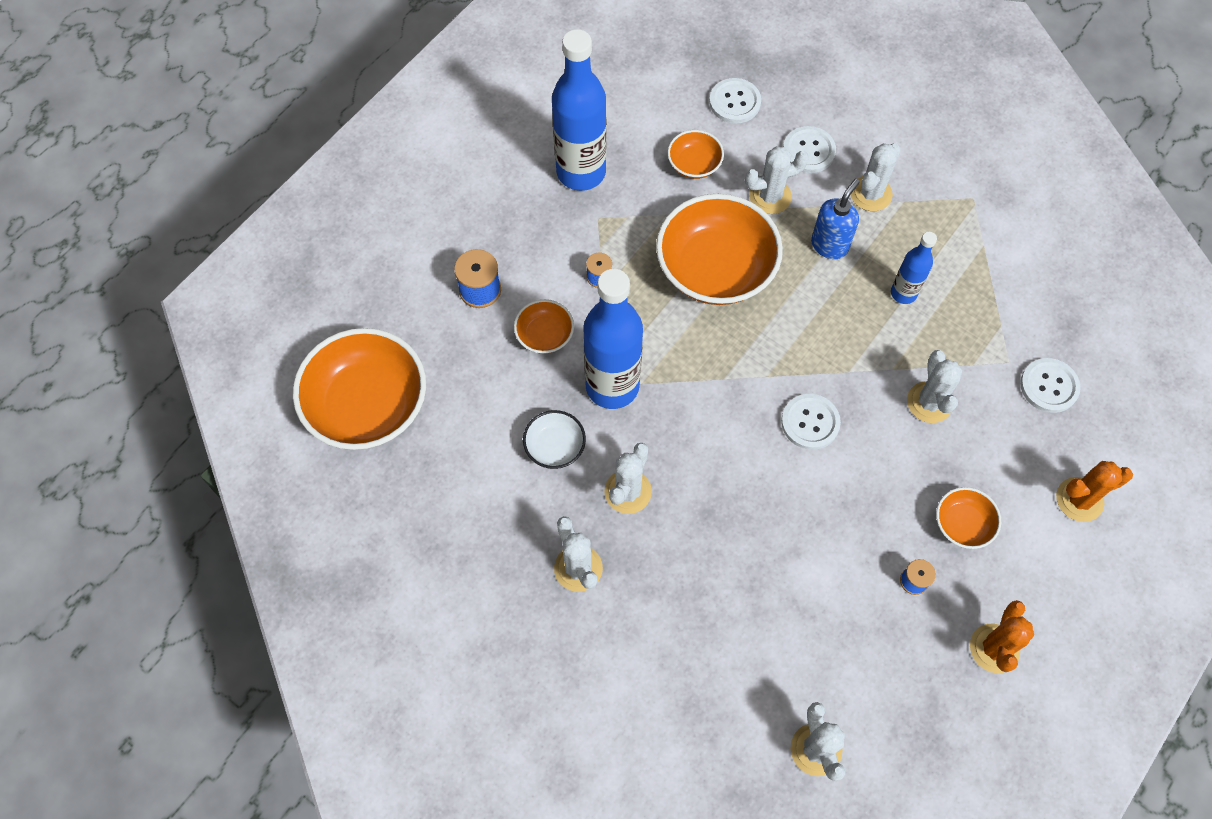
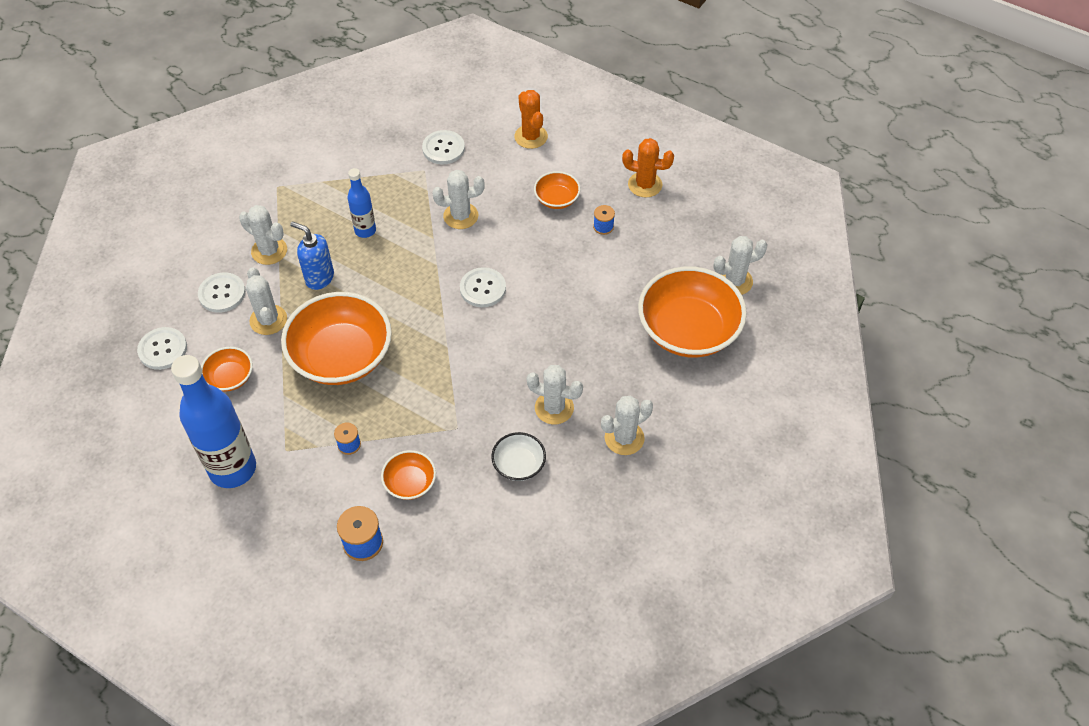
camera: 95 degrees left, 10 degrees down
(367, 405) = (490, 626): orange bowl -> orange bowl (688, 330)
(612, 386) = (458, 426): blue bottle -> none

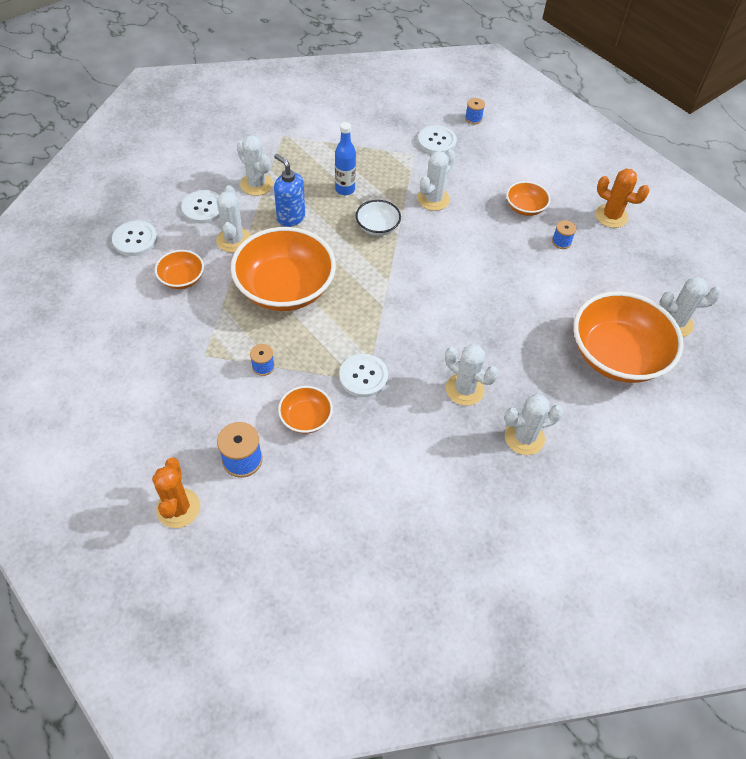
camera: 15 degrees right, 0 degrees up
(232, 469) = (152, 357): blue bottle -> none
(460, 216) = (433, 199): white cactus -> white cactus turned 60 degrees counterclockwise
(473, 111) = (473, 119): none -> blue spool
(483, 288) = (432, 265): white button -> white button (363, 376)
(519, 465) = (414, 432): white bowl -> white bowl (377, 227)
(531, 137) = (518, 151): orange cactus -> orange cactus (178, 508)

